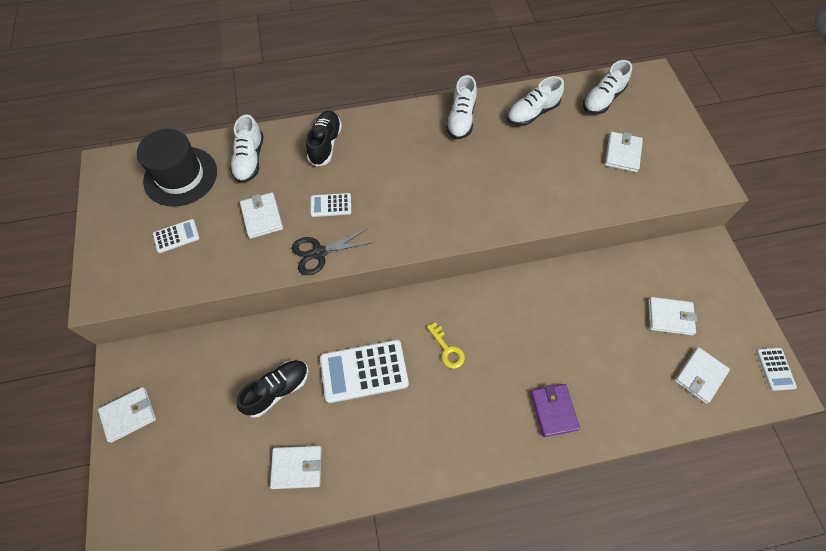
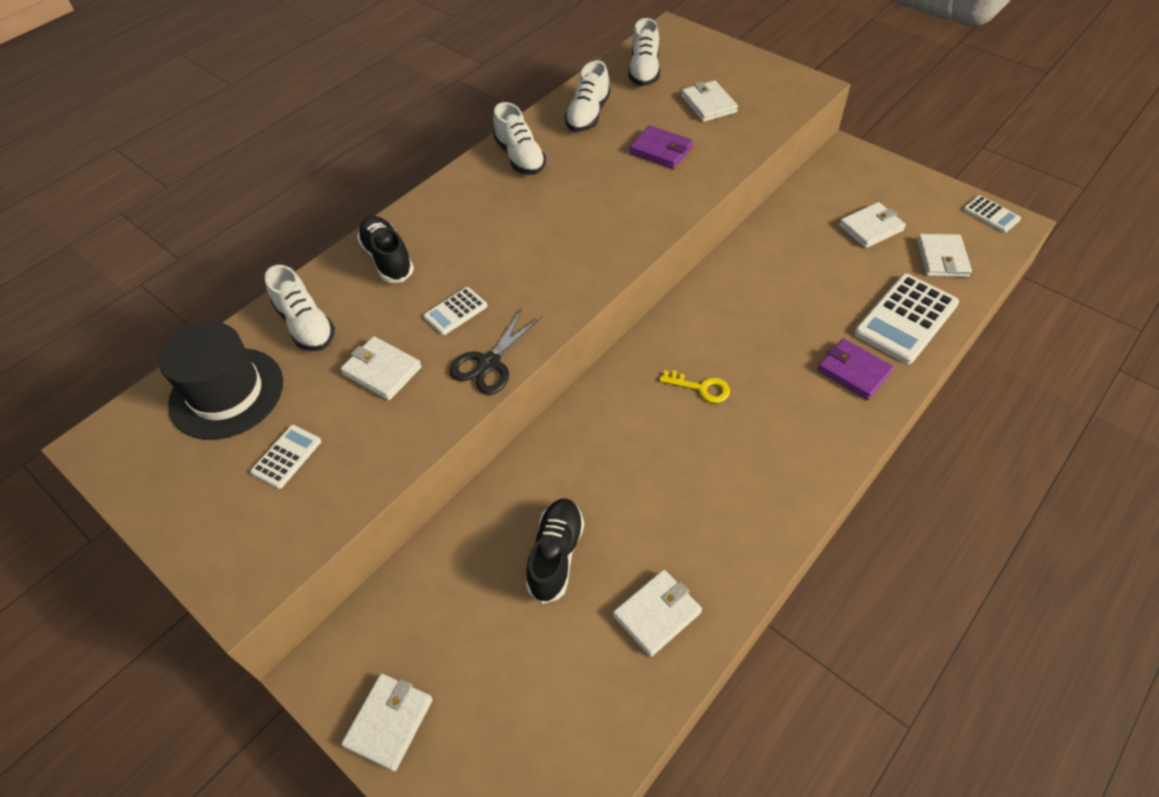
camera: 35 degrees left, 10 degrees down
(364, 371) = (635, 467): white calculator -> white calculator (906, 319)
(555, 170) = (661, 150): none -> purple wallet

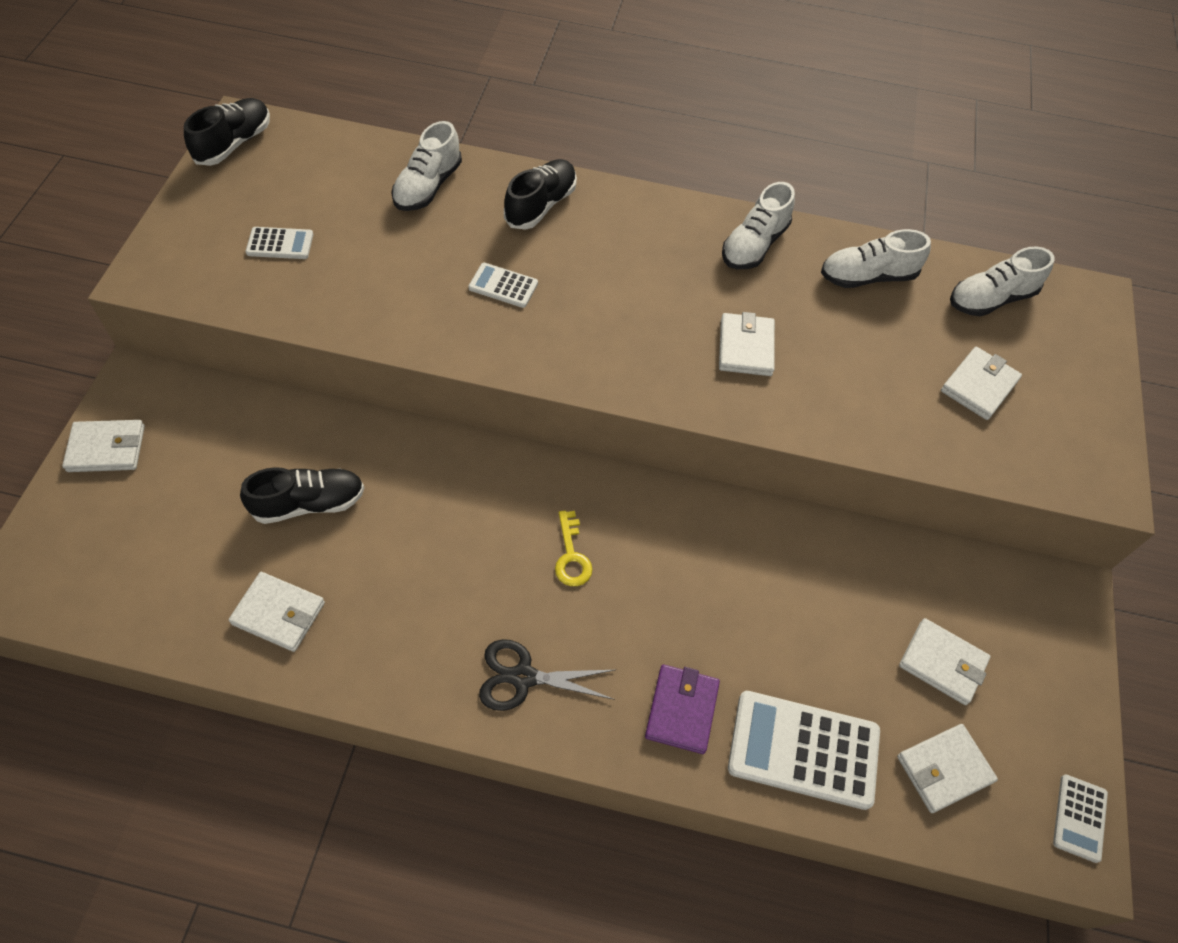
camera: 55 degrees right, 5 degrees up
(120, 458) = (234, 144): none -> black shoe
(226, 393) = (327, 173): black hat -> none
(382, 371) = (403, 264): white wallet -> white wallet (745, 347)
(489, 363) = (452, 340): black scissors -> black scissors (523, 677)
(661, 150) = (858, 367): purple wallet -> none

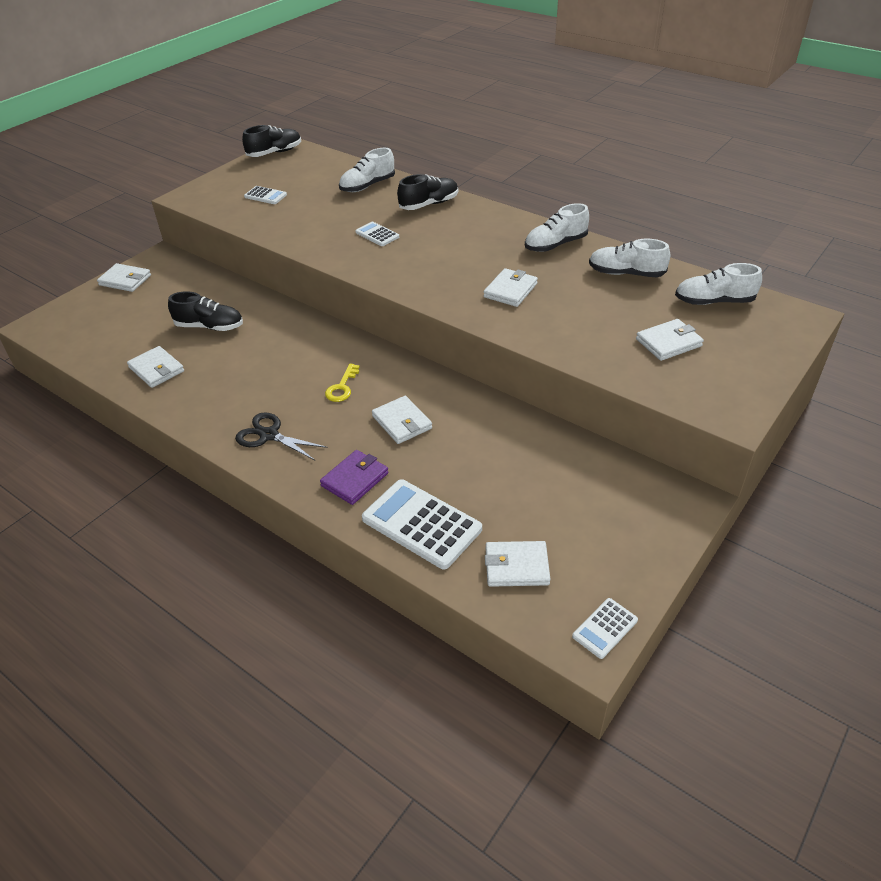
camera: 30 degrees right, 15 degrees down
(942, 663) = (558, 509): white wallet -> white wallet (402, 422)

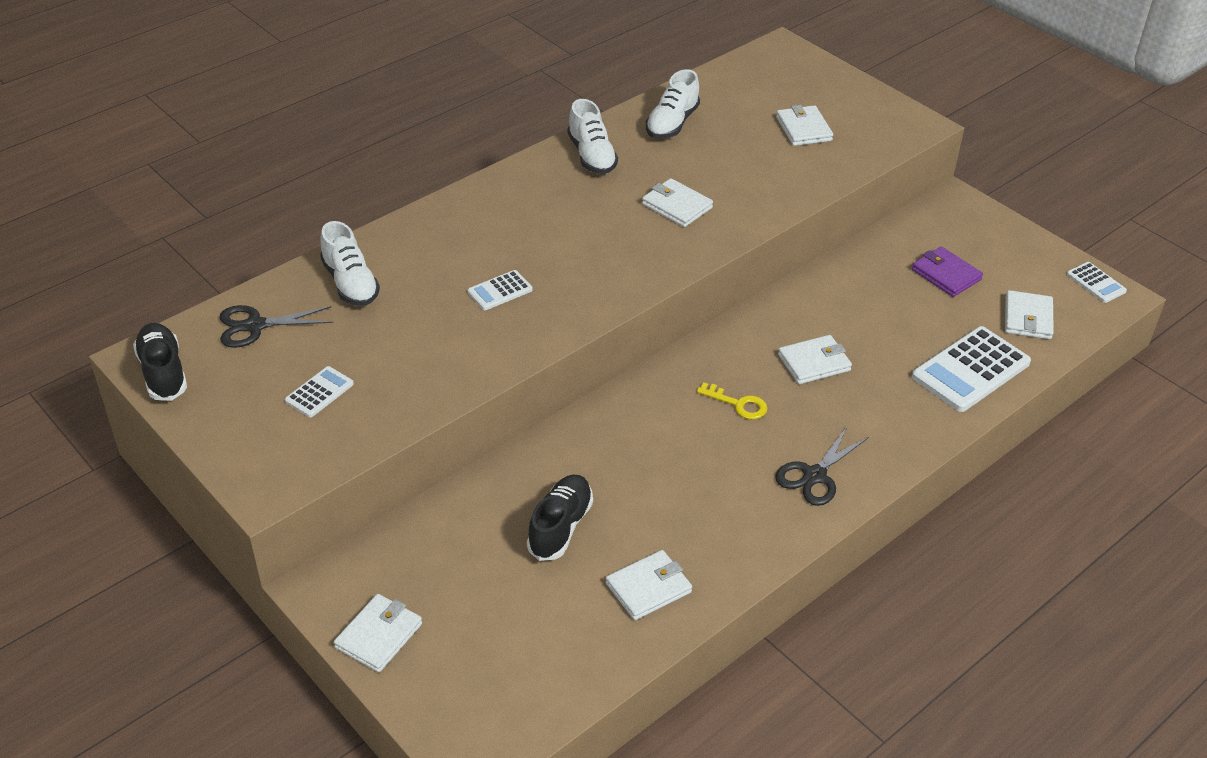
camera: 80 degrees left, 0 degrees up
(319, 167) = (255, 326): none -> black scissors
(355, 479) = (901, 410): purple wallet -> purple wallet (946, 275)
(429, 204) = (439, 234): black shoe -> none
(713, 301) = (742, 86): white shoe -> none

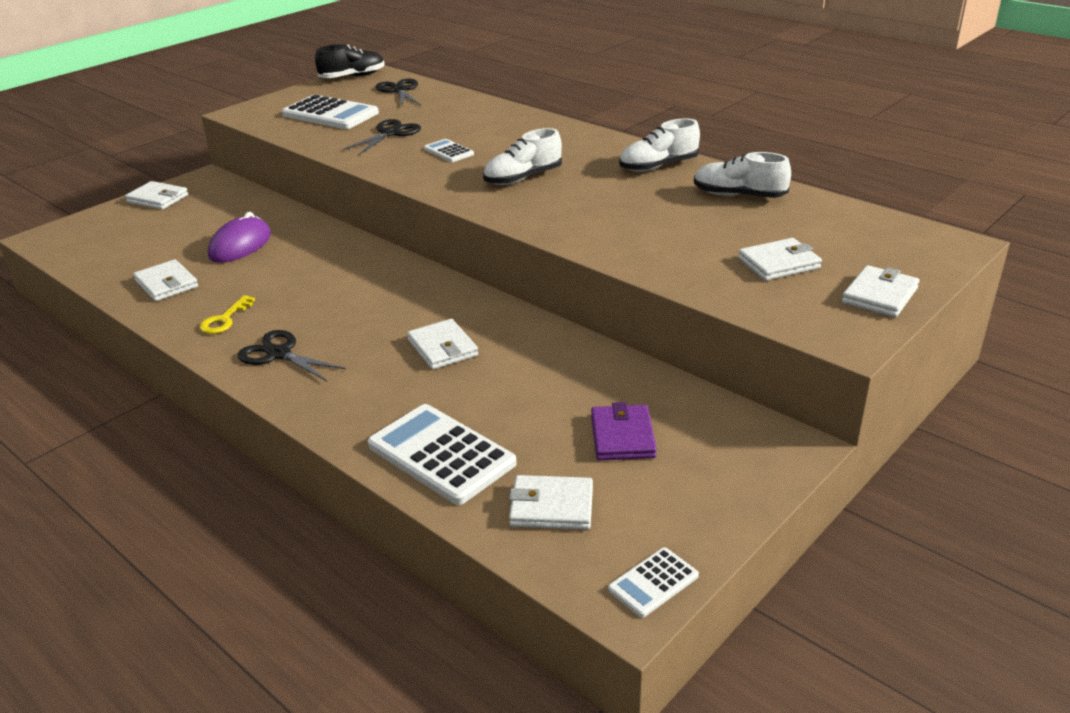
camera: 85 degrees right, 10 degrees down
(319, 392) = (330, 114): white calculator -> white calculator, size x1.96
(350, 283) = (449, 108): white shoe -> white shoe (523, 178)
(420, 336) = (390, 133): none -> black scissors
(560, 527) = (240, 245): black shoe -> purple mouse
(677, 206) = (594, 207): white wallet -> white wallet (879, 295)
(738, 404) = (379, 310): yellow key -> yellow key (224, 319)
(946, 275) = (622, 436): purple wallet -> purple wallet turned 45 degrees counterclockwise

